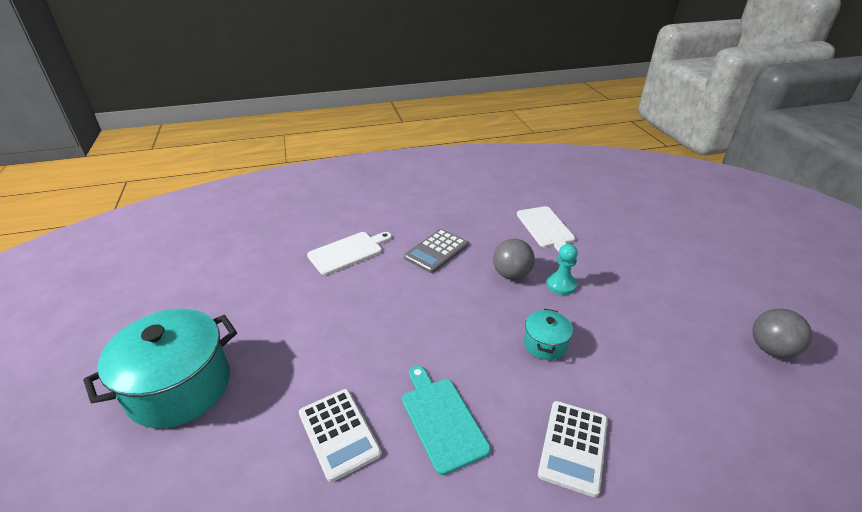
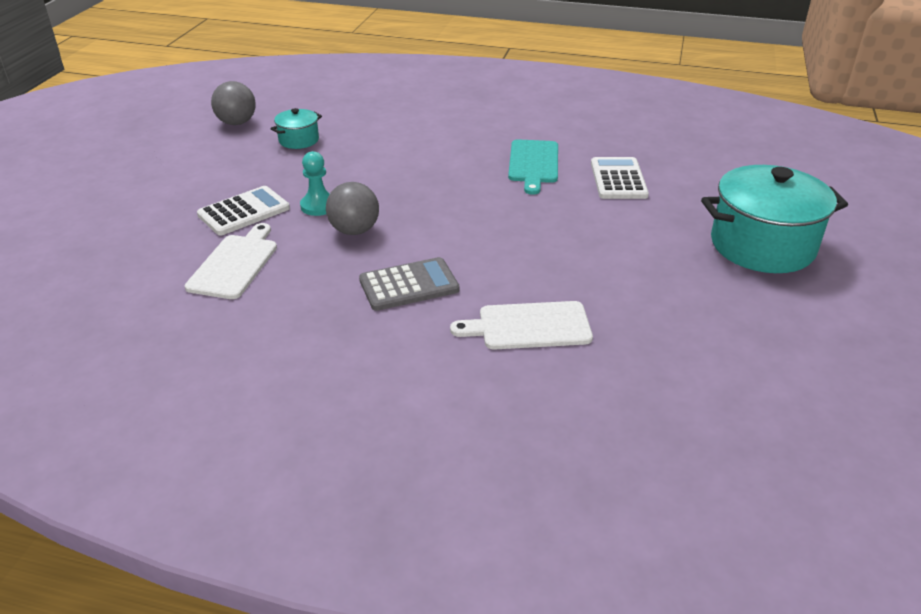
camera: 150 degrees left, 0 degrees up
(545, 344) = (401, 174): turquoise pot -> turquoise pot (299, 140)
(573, 447) = (454, 130): white calculator -> white calculator (244, 212)

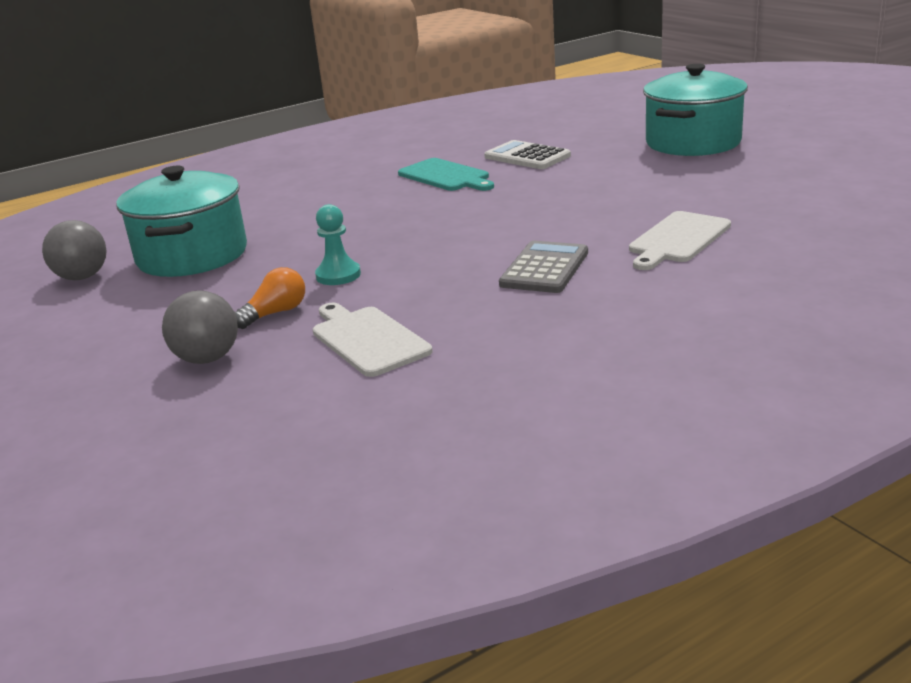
camera: 45 degrees left, 10 degrees down
(244, 212) = (275, 313): white calculator -> orange light bulb
(299, 140) = (192, 256): turquoise pot -> turquoise pot, size x2.10
(354, 230) = (414, 270): grey ball -> grey ball (207, 359)

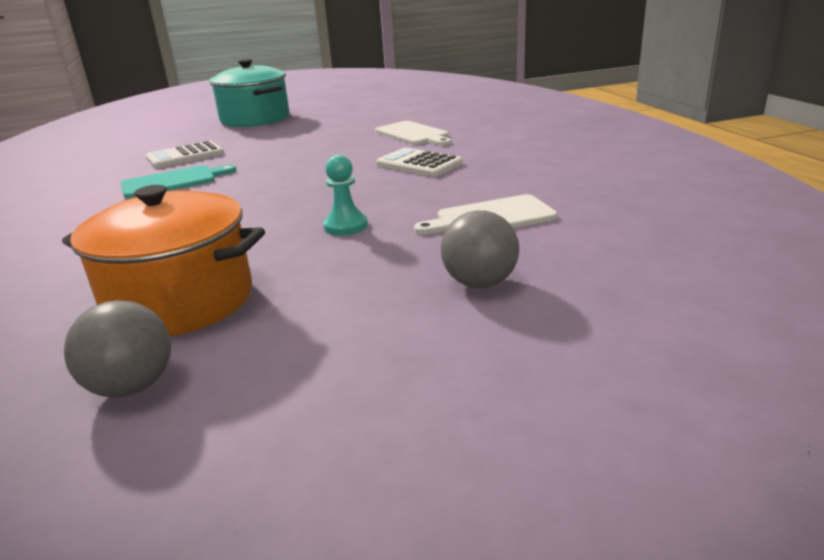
camera: 75 degrees left, 0 degrees up
(192, 256) = (180, 301): turquoise pot -> orange pot
(275, 313) = (403, 252): orange light bulb -> none
(544, 268) = (419, 164): grey calculator -> white calculator

